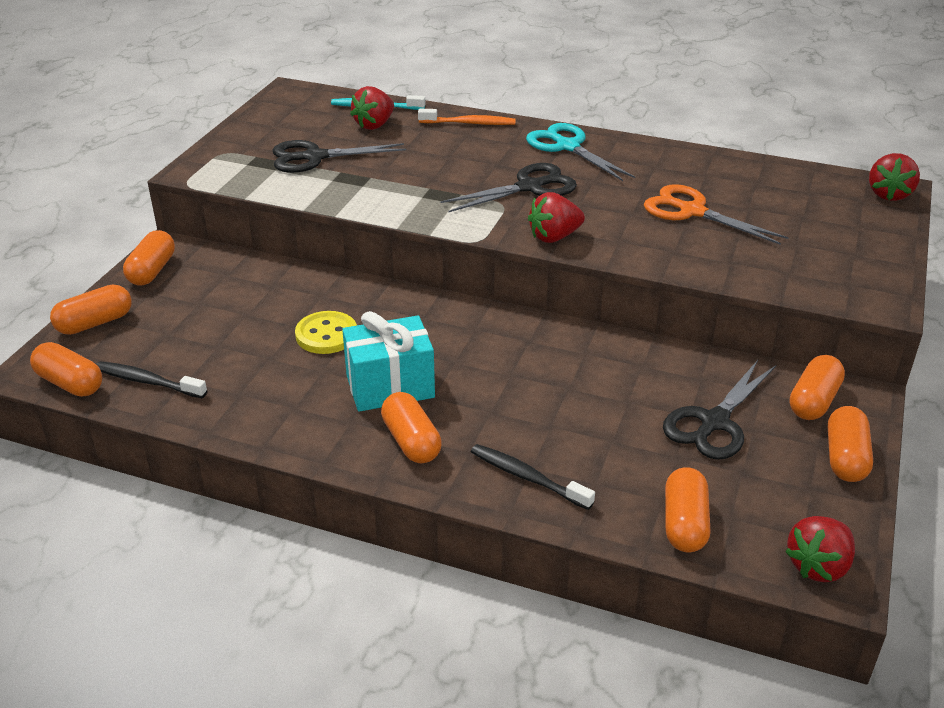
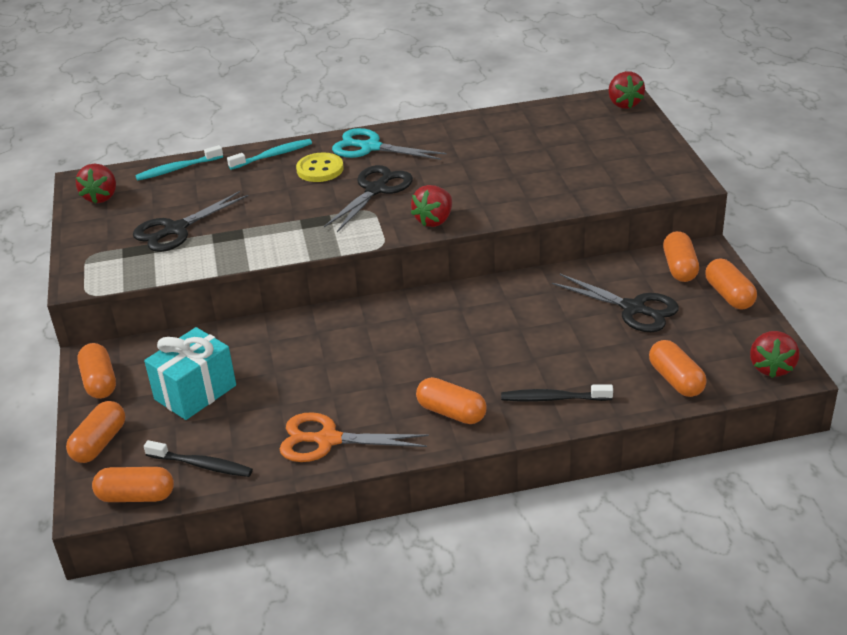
camera: 30 degrees left, 0 degrees up
(148, 382) = (202, 465): black toothbrush -> black toothbrush turned 150 degrees counterclockwise
(326, 335) = (306, 368): yellow button -> yellow button (320, 169)
(374, 125) = (195, 184): red strawberry -> red strawberry (101, 197)
(390, 386) = (395, 383): turquoise gift -> turquoise gift (195, 392)
(469, 123) = (273, 155): orange toothbrush -> turquoise toothbrush
(691, 211) = (509, 164): orange scissors -> orange scissors (327, 440)
(714, 423) = (634, 309): black scissors -> black scissors turned 60 degrees counterclockwise

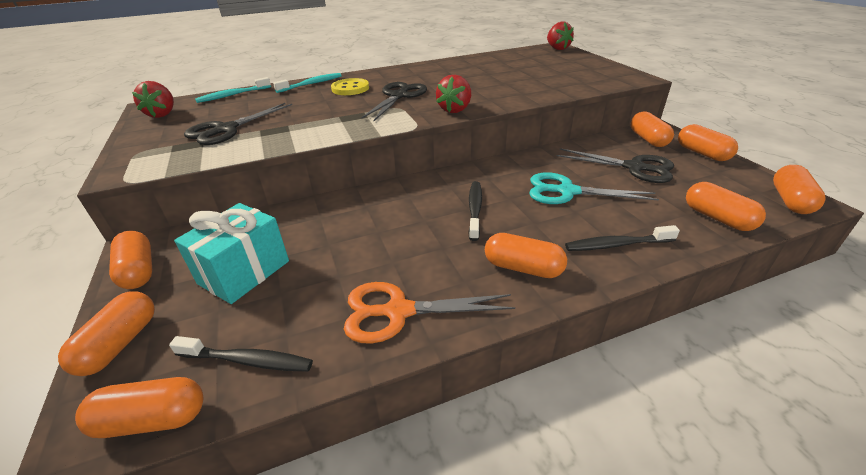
camera: 10 degrees left, 0 degrees up
(370, 147) = (386, 76): turquoise scissors -> turquoise scissors (566, 191)
(430, 346) = (475, 209): none -> black toothbrush
(771, 367) = (790, 201): red strawberry -> orange capsule

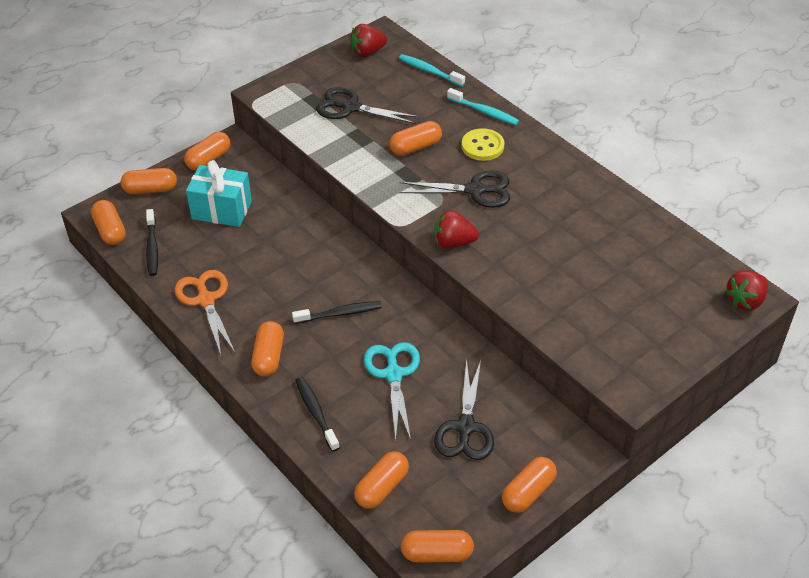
camera: 70 degrees right, 10 degrees up
(648, 139) = (549, 442): orange capsule -> orange capsule (415, 147)

